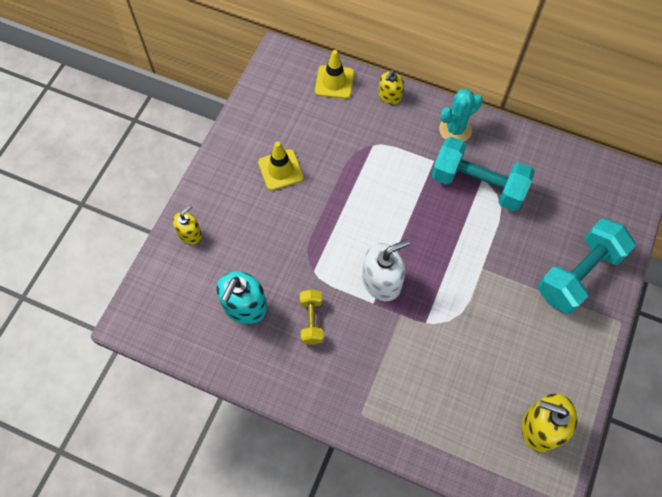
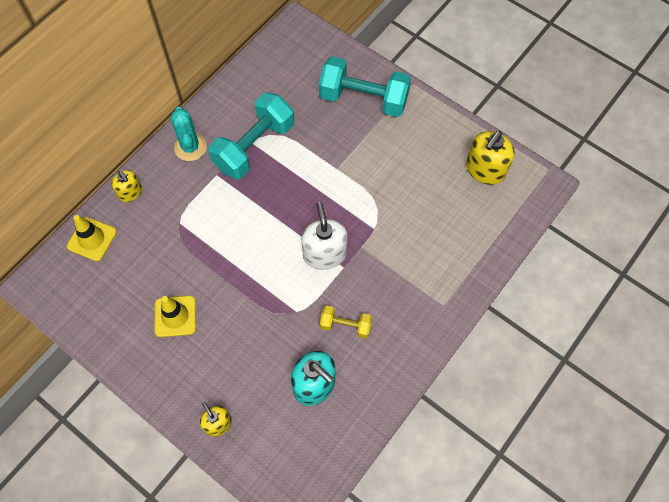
camera: 75 degrees left, 0 degrees up
(578, 274) = (363, 98): turquoise dumbbell -> turquoise dumbbell turned 45 degrees counterclockwise

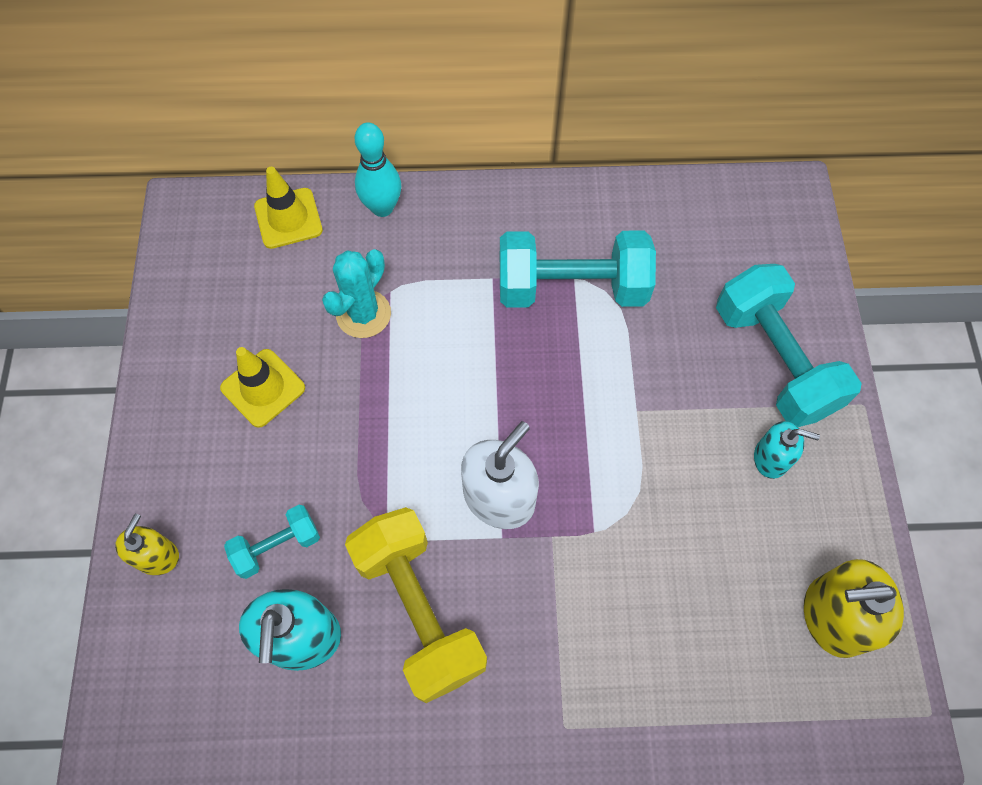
camera: 50 degrees right, 0 degrees up
(130, 193) = (382, 208): yellow soap dispenser -> turquoise bowling pin
(190, 147) = (501, 220): turquoise cactus -> turquoise cactus (363, 314)
(262, 365) = (277, 546): none -> turquoise dumbbell
(345, 325) = (419, 610): yellow dumbbell -> yellow dumbbell, size x1.96
(404, 136) = (771, 458): none -> turquoise soap dispenser

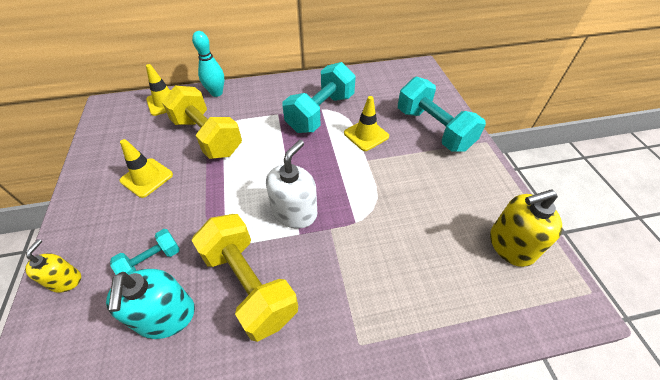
camera: 10 degrees left, 15 degrees down
(363, 314) = (207, 137): turquoise cactus -> yellow dumbbell
(572, 288) = (321, 113): turquoise dumbbell -> turquoise dumbbell turned 45 degrees counterclockwise
(646, 354) = (366, 135): none -> yellow traffic cone
(771, 458) = (446, 171): turquoise soap dispenser -> none

